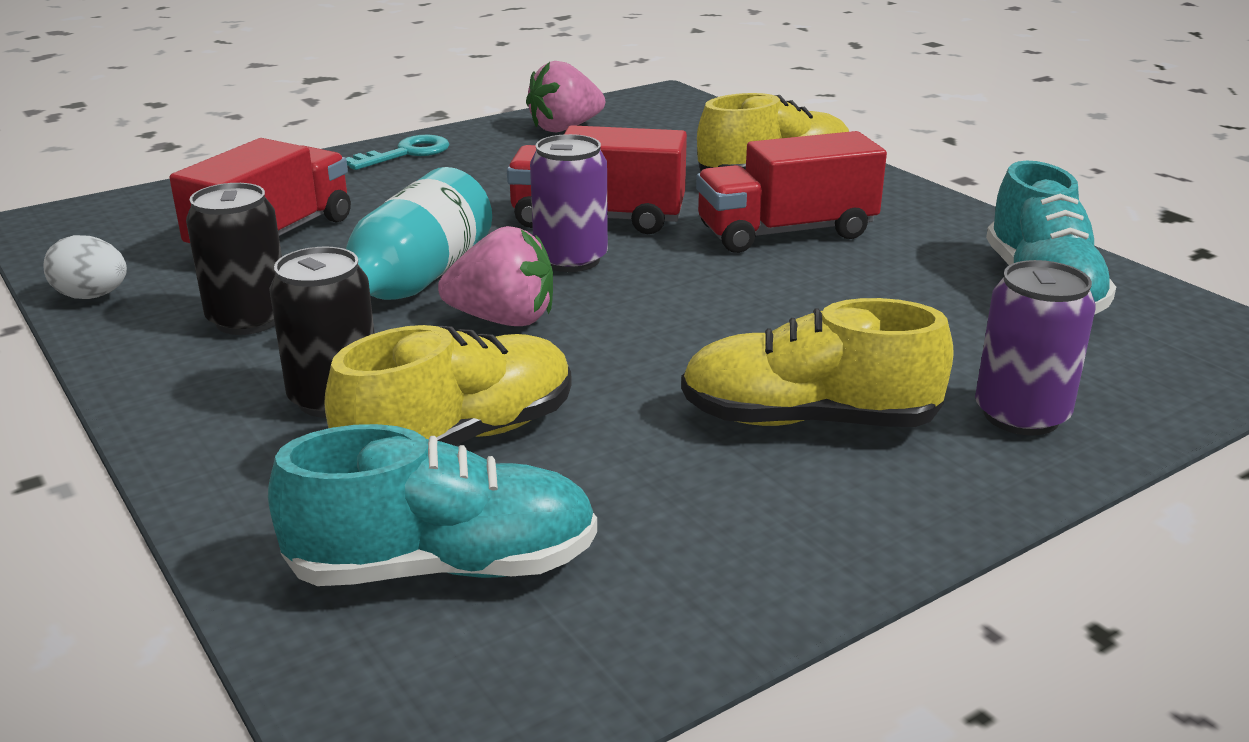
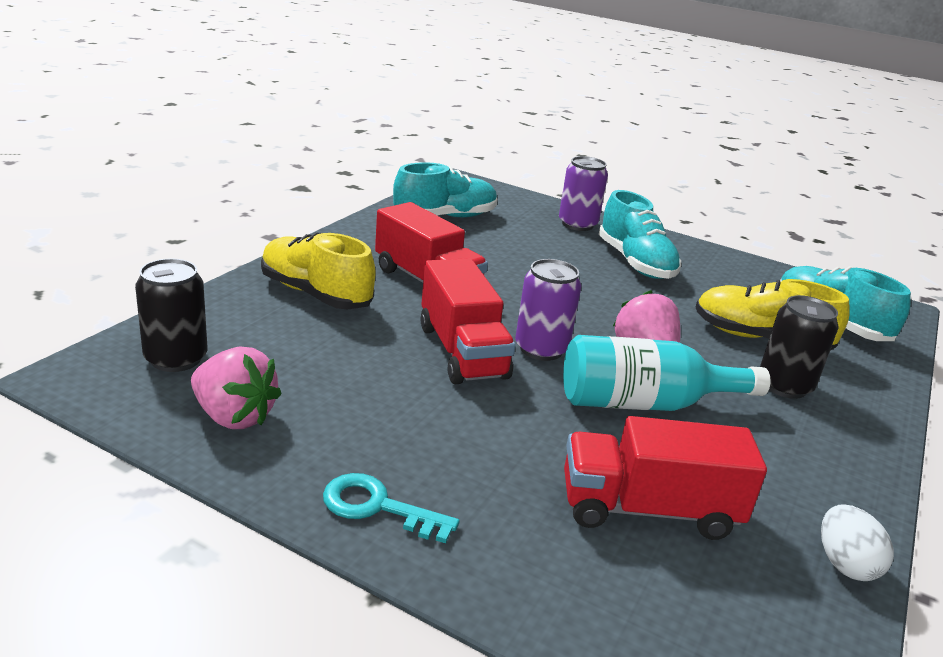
camera: 120 degrees left, 0 degrees up
(248, 320) = (764, 456): black can -> black can (176, 359)
(808, 420) = (635, 263): yellow shoe -> turquoise shoe

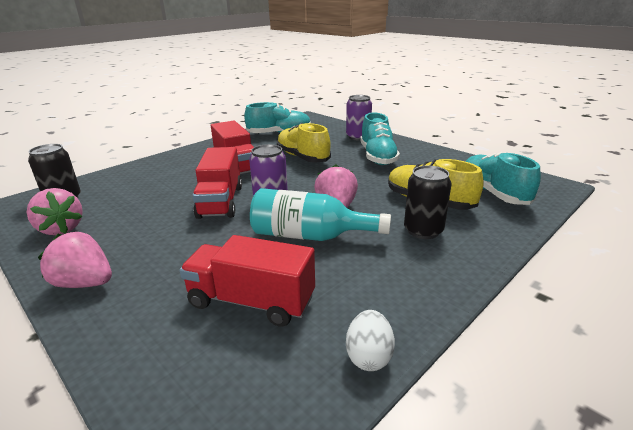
camera: 20 degrees right, 0 degrees up
(315, 294) = (168, 170): yellow shoe -> yellow shoe (302, 157)
(378, 507) = (85, 283): turquoise key -> pink strawberry

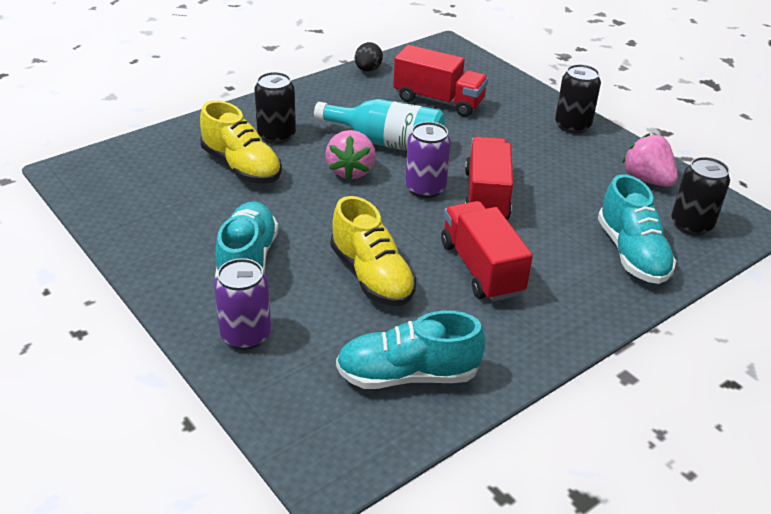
camera: 175 degrees left, 10 degrees up
(85, 283) = (572, 125): pink strawberry -> black can
(369, 356) = (368, 70): white egg -> black egg
(493, 193) = (156, 169): turquoise shoe -> turquoise shoe (632, 253)

